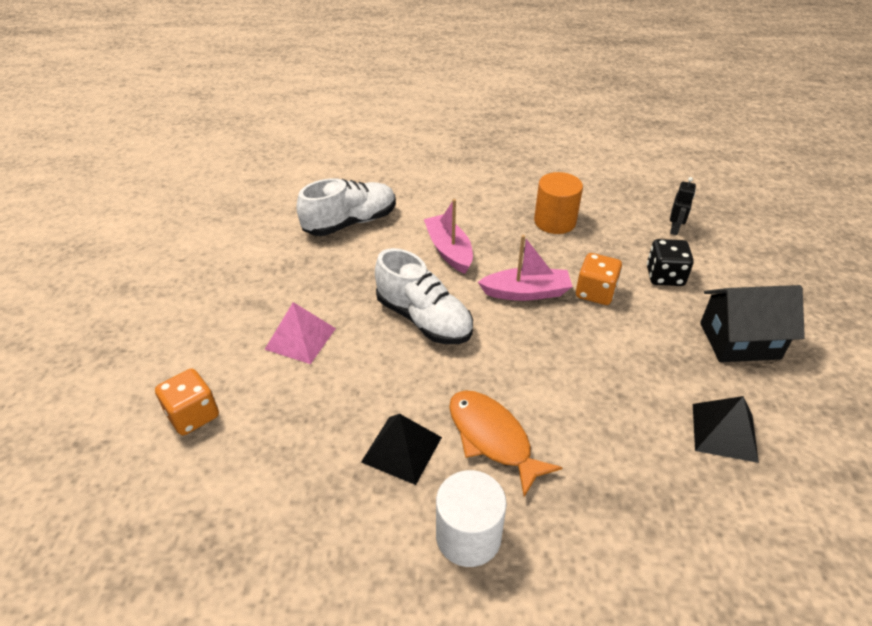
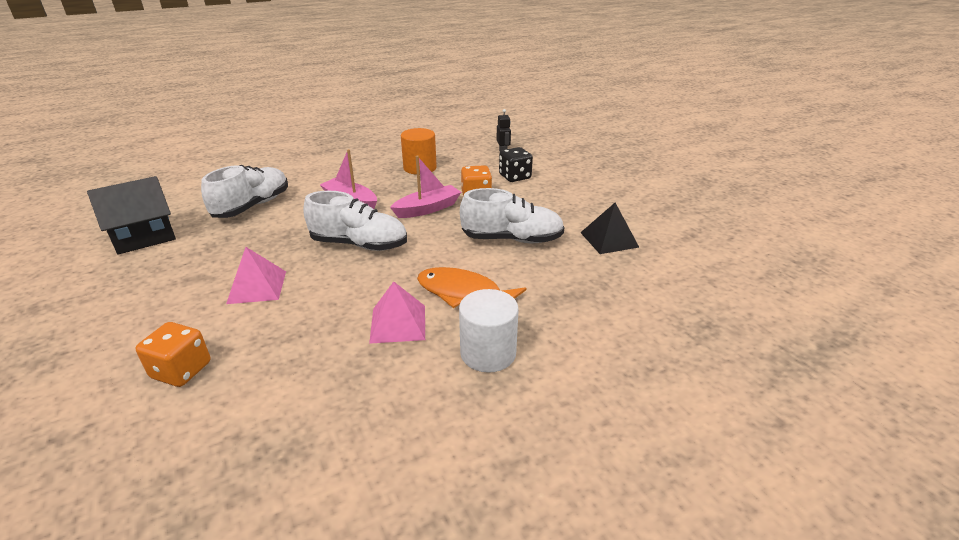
camera: 30 degrees left, 10 degrees down
(401, 449) = (398, 323): black pyramid -> pink pyramid
(597, 380) = (512, 239): none -> white shoe
(739, 340) = (583, 195): black house -> black house (144, 237)

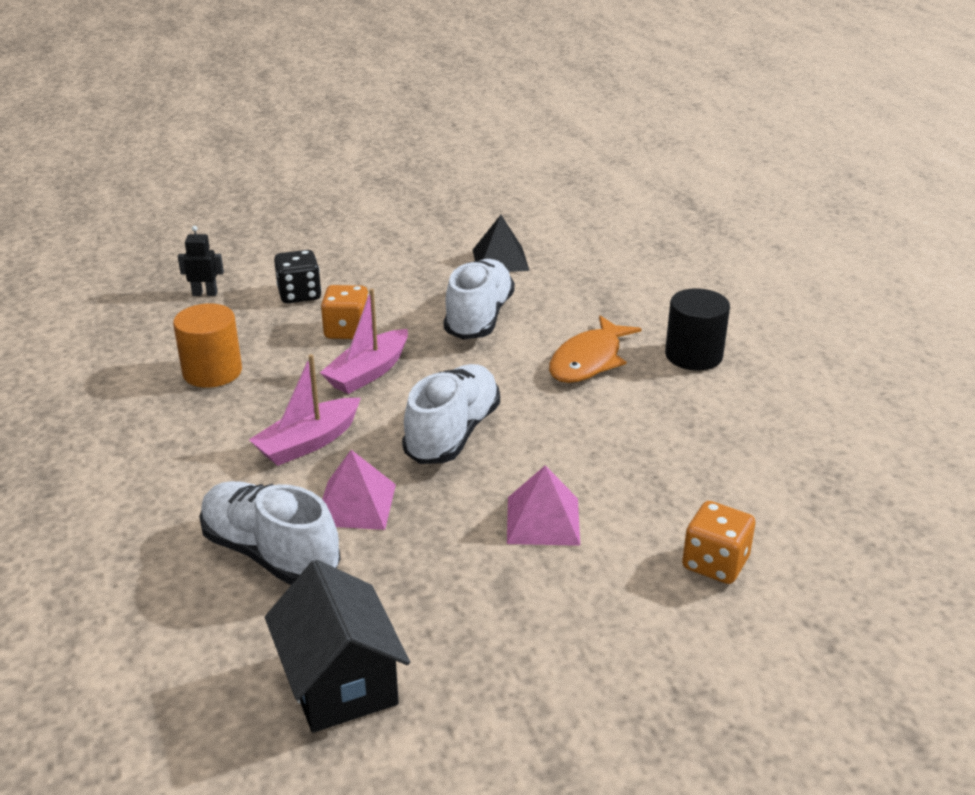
camera: 80 degrees left, 0 degrees up
(398, 323) = (640, 406): pink pyramid -> pink pyramid (355, 504)
(427, 209) = (368, 372): pink boat -> pink boat turned 120 degrees counterclockwise
(488, 353) = (693, 355): white cylinder -> black cylinder

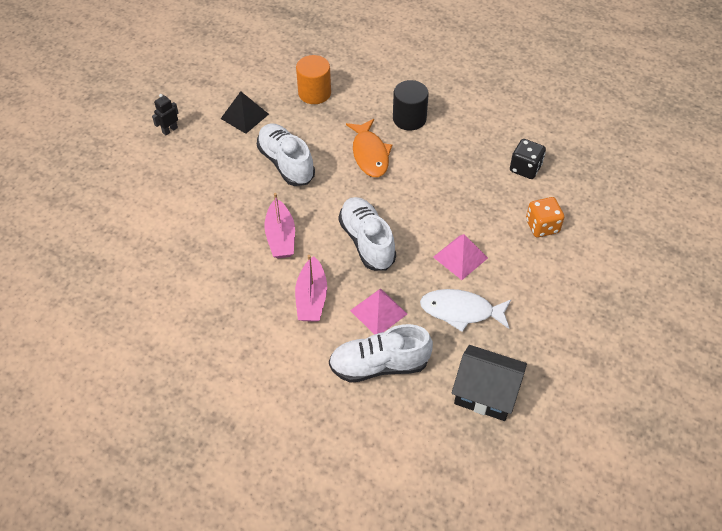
camera: 45 degrees left, 20 degrees up
(205, 293) = (116, 251): black robot -> black robot (170, 130)
(212, 372) = (202, 296): orange cylinder -> orange cylinder (314, 93)
(299, 294) = (172, 214): black dice -> black dice (525, 168)
(347, 331) = (233, 219): orange dice -> none
(453, 573) = (461, 311): none -> white fish

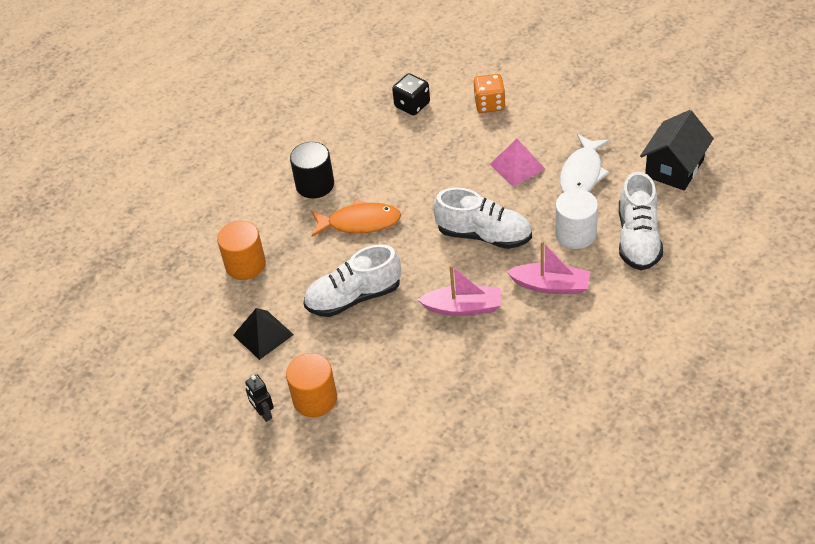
camera: 75 degrees left, 5 degrees down
(183, 156) = (315, 399): none -> orange cylinder
(367, 242) = (484, 235): white shoe -> white shoe turned 150 degrees counterclockwise
(378, 312) = (575, 234): pink pyramid -> white cylinder

